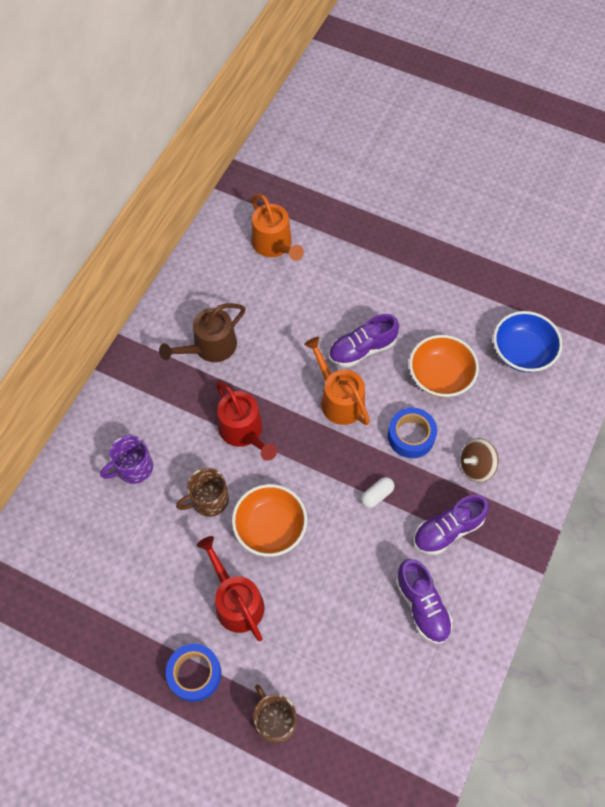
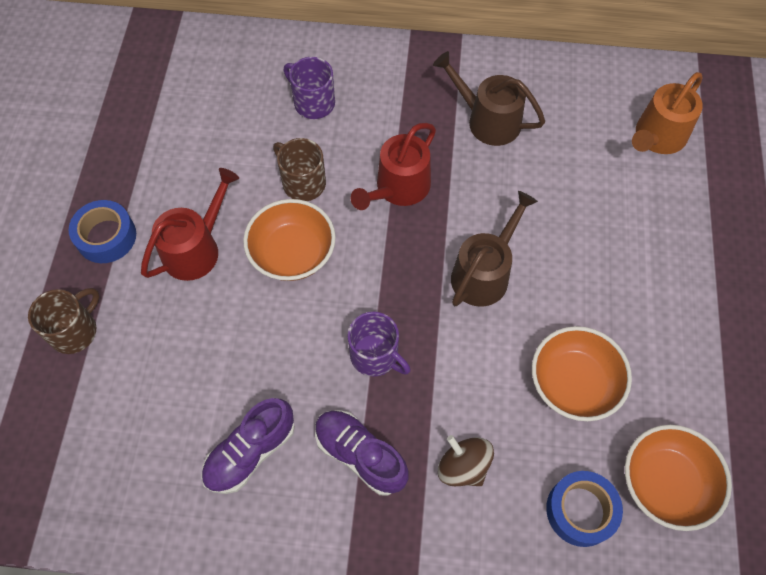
camera: 70 degrees right, 0 degrees up
(339, 399) = (484, 273): orange watering can -> brown watering can
(362, 349) = (565, 278): purple shoe -> none
(377, 495) = (375, 355): white capsule -> purple mug
(411, 436) = (471, 372): blue tape -> blue tape (580, 510)
(522, 352) = (665, 483): blue bowl -> orange bowl

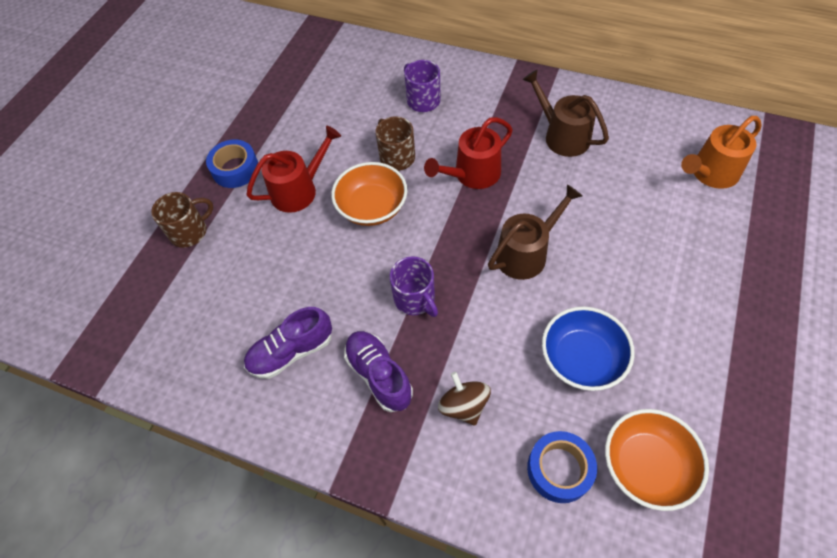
camera: 20 degrees right, 5 degrees down
(573, 383) = (581, 359): orange bowl -> blue bowl

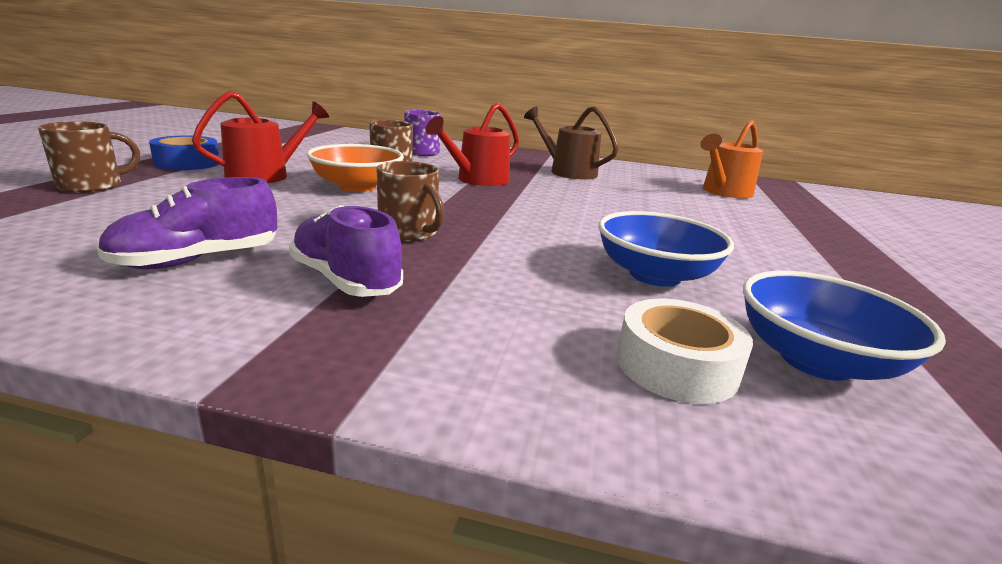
camera: 15 degrees left, 35 degrees down
(415, 299) = (409, 233): purple mug -> brown mug
(463, 406) = (490, 306): brown spinning top -> none
(526, 253) = (551, 215): brown watering can -> none
(559, 469) = (676, 366): blue tape -> white tape
(646, 465) = (815, 360): orange bowl -> blue bowl

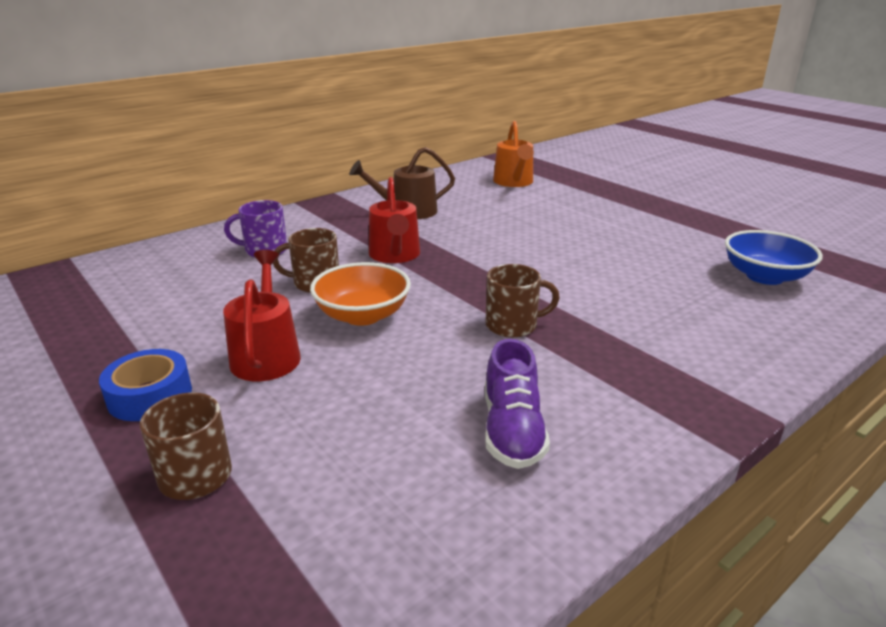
camera: 50 degrees left, 5 degrees up
(346, 280) = (594, 375): purple shoe -> none
(655, 275) = (647, 270): blue bowl -> none
(676, 366) = (756, 311): white tape -> none

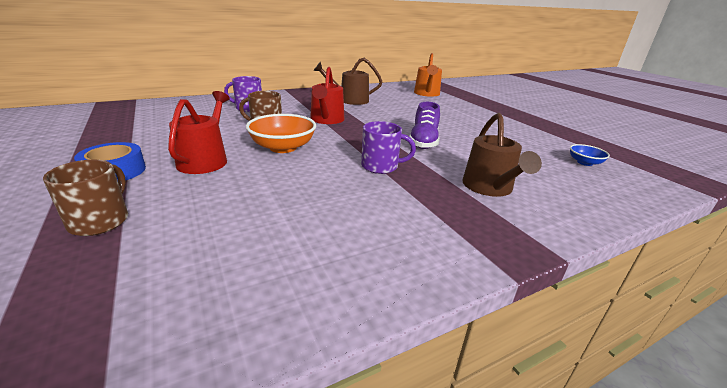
camera: 10 degrees right, 0 degrees up
(512, 431) = (340, 230): purple shoe -> purple shoe (423, 142)
(513, 325) = (381, 166): brown mug -> purple mug
(663, 336) = (489, 187): none -> brown watering can
(764, 276) = (584, 162): blue bowl -> blue bowl, size x0.53

